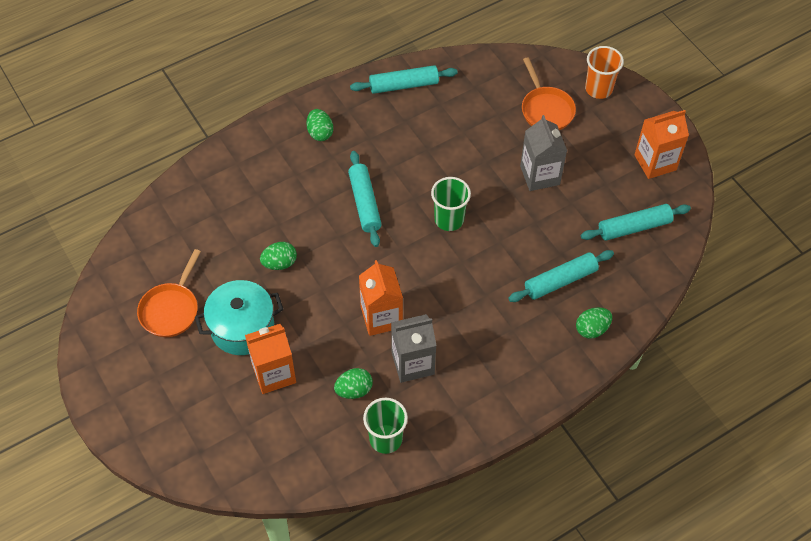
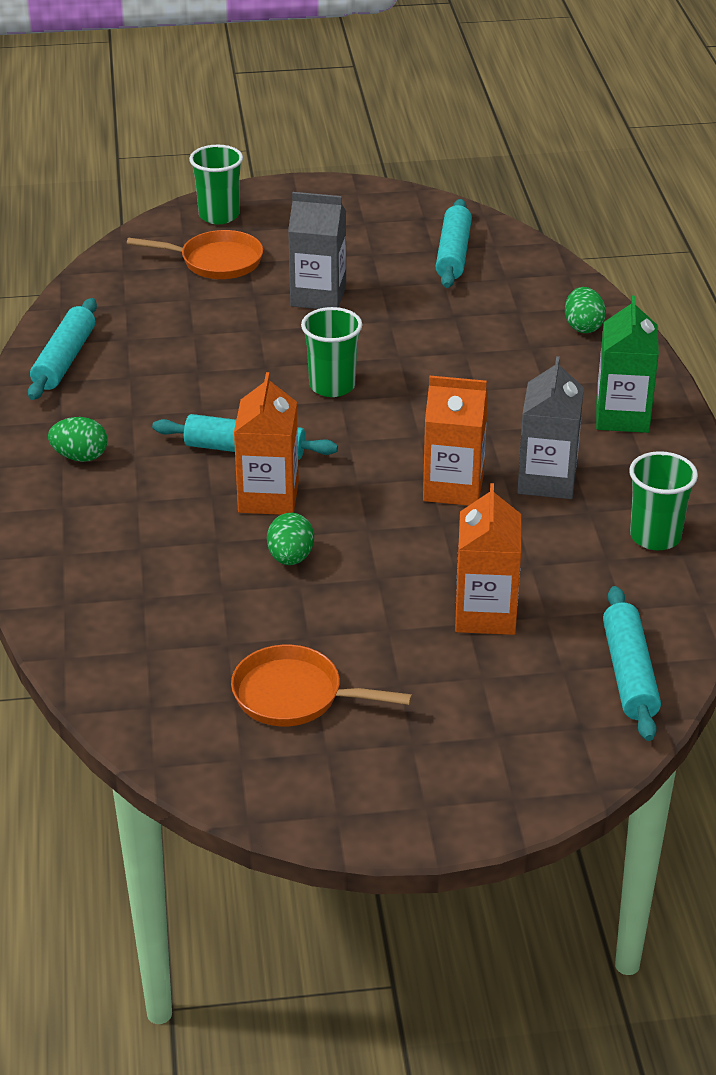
camera: 65 degrees left, 20 degrees down
(171, 309) = (294, 695): orange pan -> orange pan turned 150 degrees clockwise
(242, 328) = (382, 625): turquoise pot -> none
(354, 390) = (559, 544): green egg -> none
(502, 383) = (622, 416): none -> green carton
(560, 280) = (495, 328): turquoise rolling pin -> turquoise rolling pin (629, 673)
(598, 89) = (219, 215): orange cup -> green cup
(655, 162) = (368, 212): orange carton -> orange carton (268, 497)

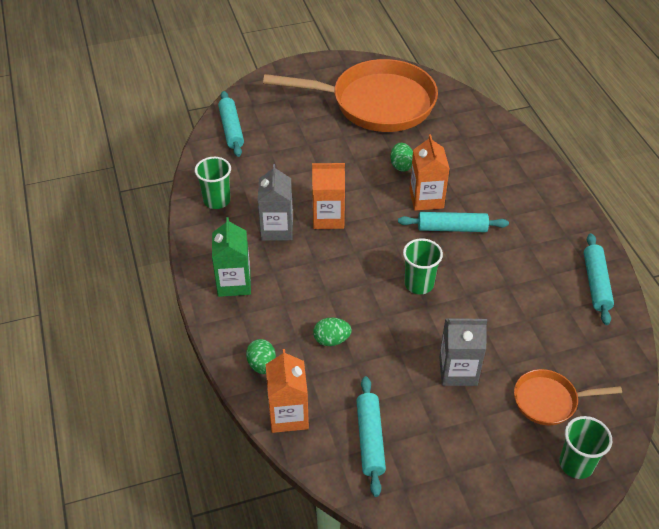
camera: 170 degrees right, 10 degrees up
(80, 457) = (540, 211): green egg -> green egg (331, 340)
(294, 695) = (376, 103): orange pan -> orange pan, size x2.18
(485, 614) = (300, 148): orange carton -> orange carton (288, 415)

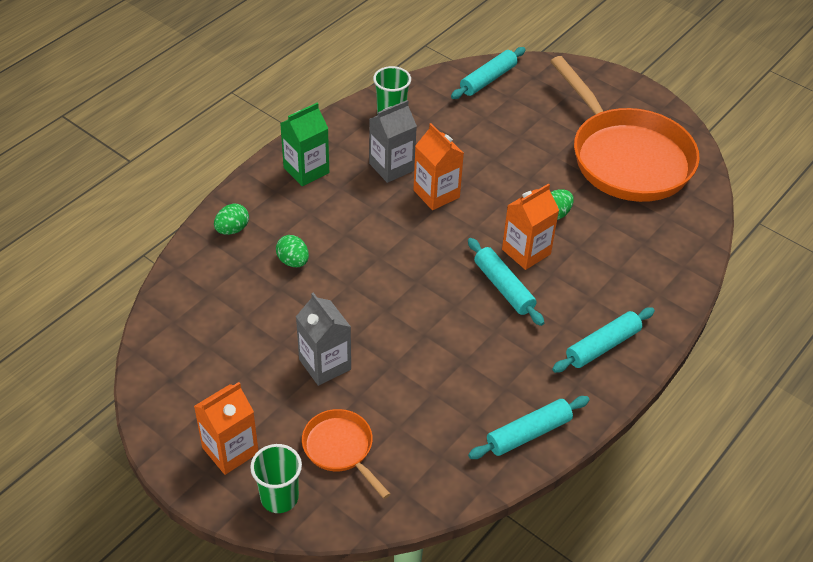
camera: 55 degrees right, 0 degrees up
(288, 415) = (193, 270): orange carton -> orange carton (230, 450)
(370, 439) = (204, 334): turquoise rolling pin -> turquoise rolling pin (602, 346)
(419, 284) = (408, 293): green cup -> none

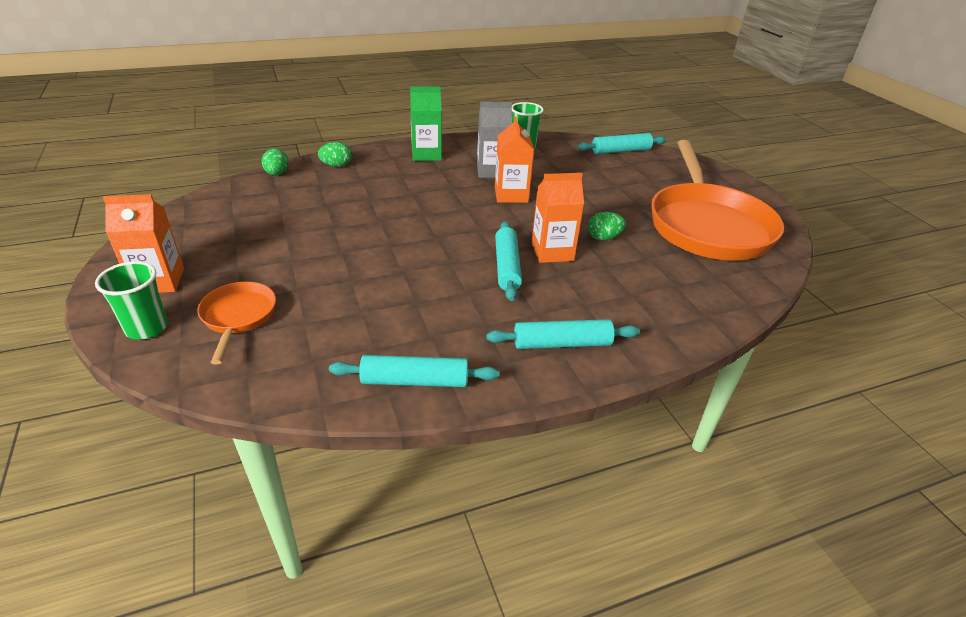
camera: 30 degrees right, 10 degrees down
(293, 261) = (356, 194): green egg -> green egg (277, 174)
(325, 364) = (300, 258): grey carton -> none

